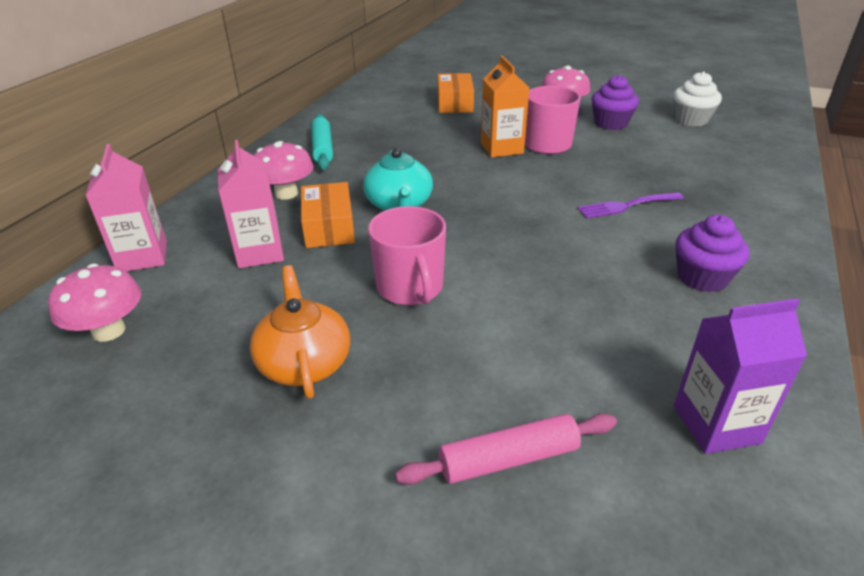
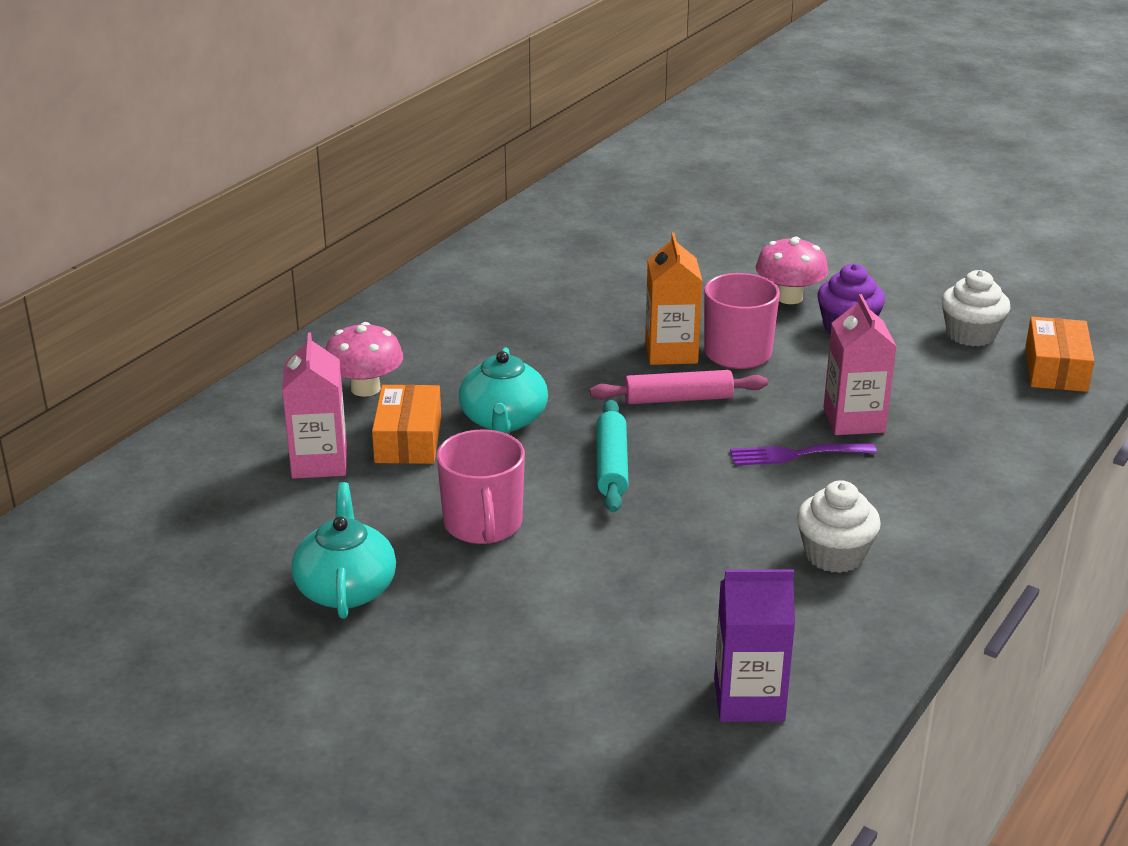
camera: 10 degrees right, 5 degrees down
(109, 331) = (146, 531): pink mushroom -> none
(142, 257) = (184, 451): pink carton -> pink carton (854, 420)
(304, 362) = (346, 588): orange teapot -> turquoise teapot
(322, 148) = (427, 326): turquoise rolling pin -> turquoise rolling pin (612, 465)
(455, 103) = (635, 269): orange box -> orange box (1055, 369)
(508, 459) = (523, 699): pink rolling pin -> pink rolling pin (678, 399)
(702, 277) = (834, 555): purple cupcake -> white cupcake

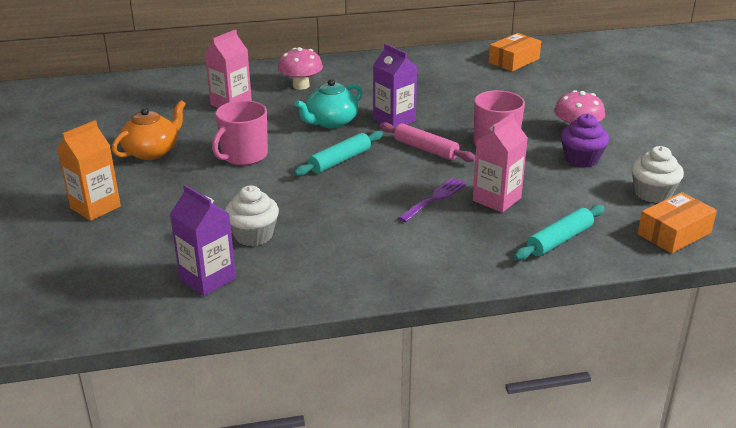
camera: 45 degrees right, 0 degrees up
(346, 588) = (152, 151): turquoise teapot -> orange teapot
(408, 439) = (279, 111): orange box -> orange box (514, 61)
(574, 379) = (394, 120): none -> purple carton
(671, 352) = (463, 129): orange carton -> orange carton (95, 207)
(796, 454) = (434, 199): purple fork -> purple fork turned 90 degrees clockwise
(834, 555) = (364, 248): white cupcake -> white cupcake (253, 235)
(984, 433) = (559, 240): none -> turquoise rolling pin

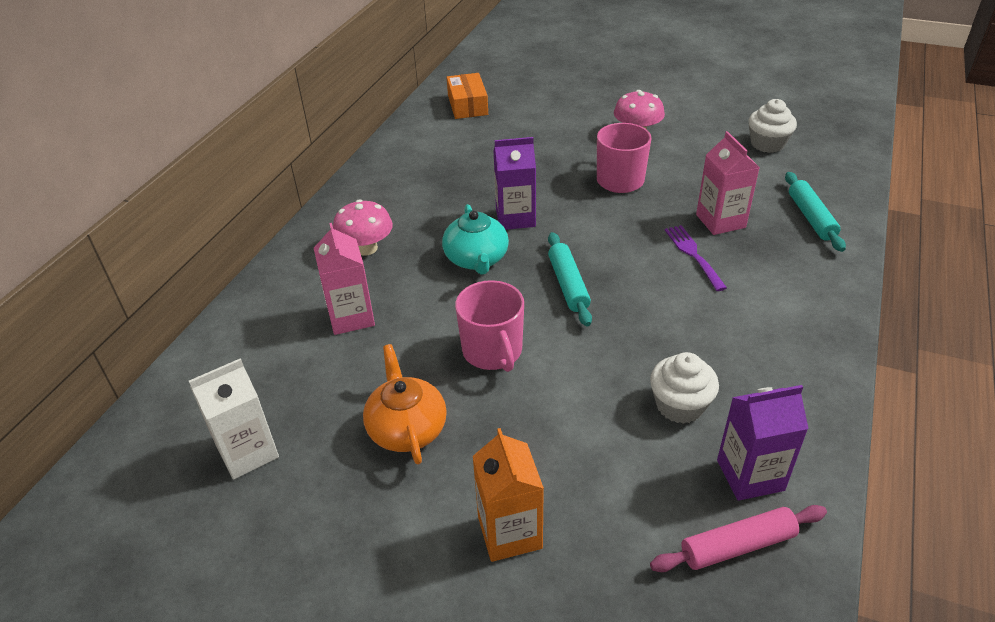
camera: 55 degrees left, 10 degrees up
(98, 116) = (248, 452): none -> white carton
(426, 149) = (594, 222): pink rolling pin -> pink rolling pin (737, 545)
(581, 159) = (685, 150): purple cupcake -> none
(674, 233) = (833, 161): orange box -> none

